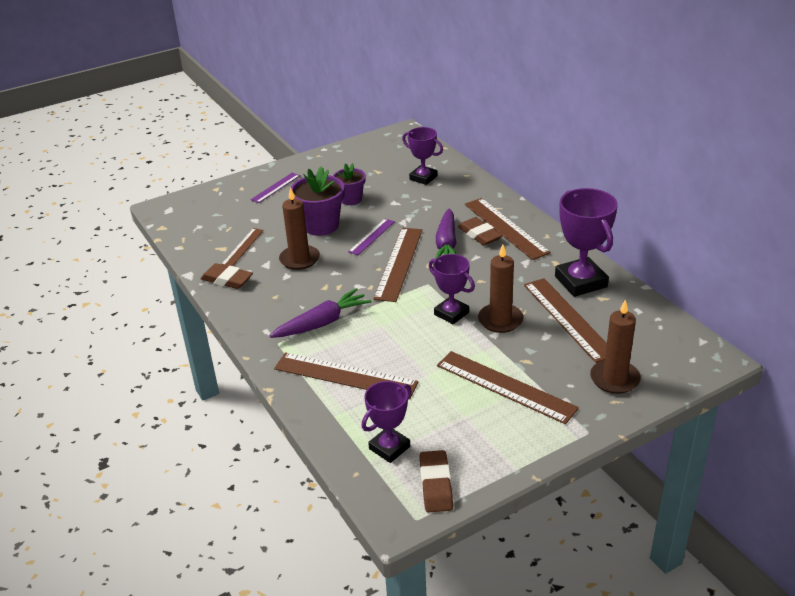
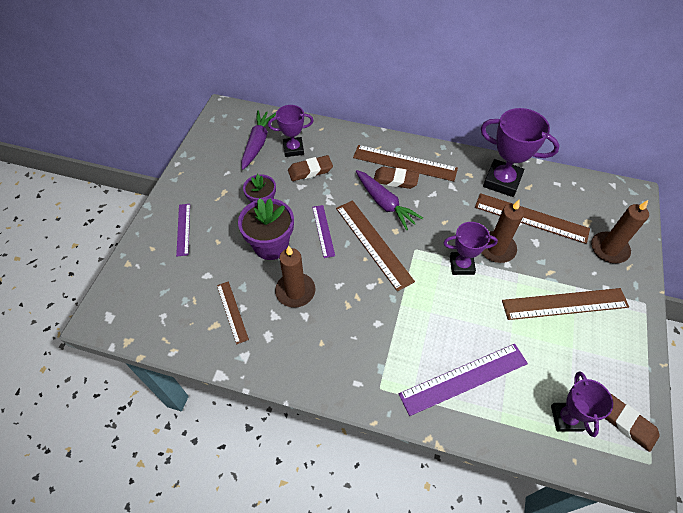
camera: 45 degrees left, 20 degrees up
(227, 280) = (261, 356): brown eraser -> brown eraser (310, 170)
(322, 323) = (388, 342): purple carrot -> purple carrot (257, 143)
(345, 375) = (463, 378): brown ruler -> purple ruler

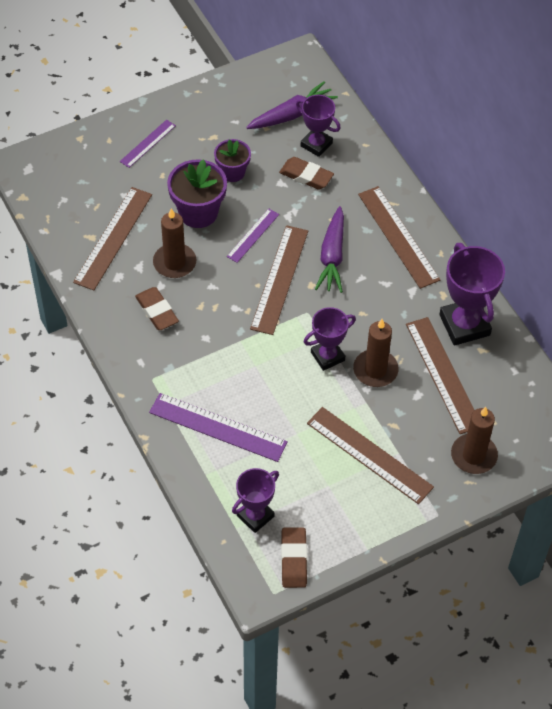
camera: 45 degrees right, 0 degrees up
(232, 312) = (113, 238): brown ruler -> brown ruler, size x1.77
(395, 180) = (369, 244): brown eraser -> brown eraser (157, 311)
(461, 265) = (327, 356): purple trophy -> purple trophy turned 75 degrees counterclockwise

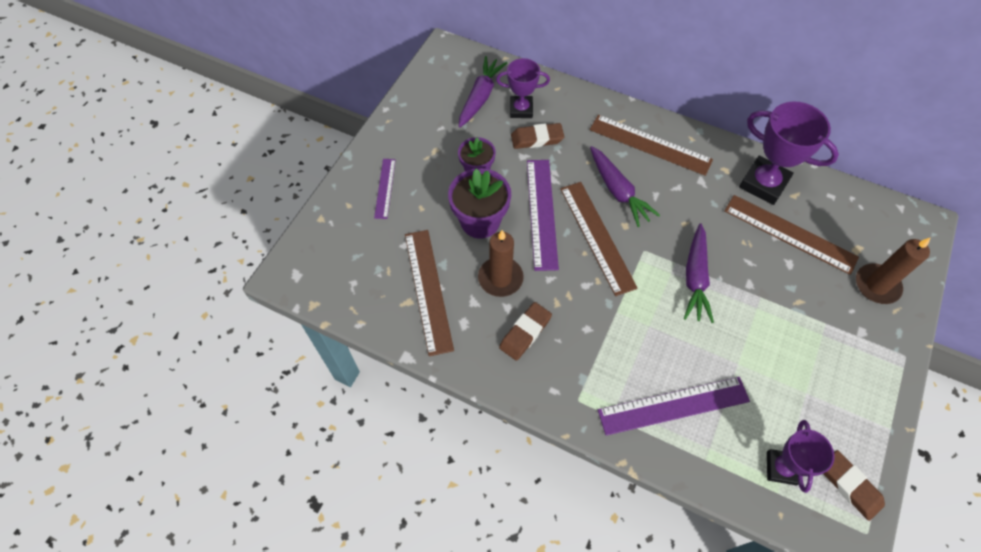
camera: 35 degrees left, 5 degrees up
(157, 311) = (525, 333): brown eraser -> brown eraser turned 75 degrees counterclockwise
(253, 235) = (541, 213): purple ruler -> purple ruler, size x1.77
(327, 356) = (695, 278): purple trophy -> purple carrot
(369, 455) = (808, 341): brown ruler -> none
(375, 370) = (740, 264): brown candle -> none

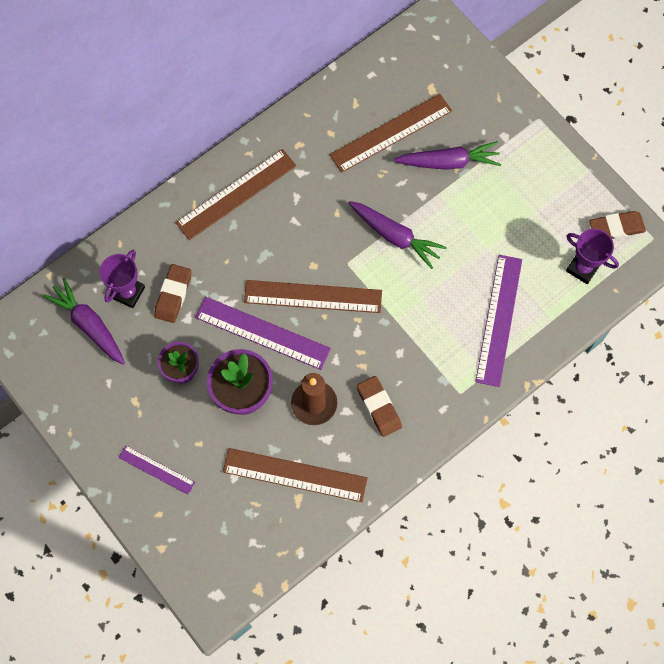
camera: 65 degrees left, 10 degrees up
(618, 191) = (273, 252): purple carrot -> purple carrot (448, 162)
(763, 183) = (330, 121): purple trophy -> none
(876, 285) = (471, 97): brown candle -> none

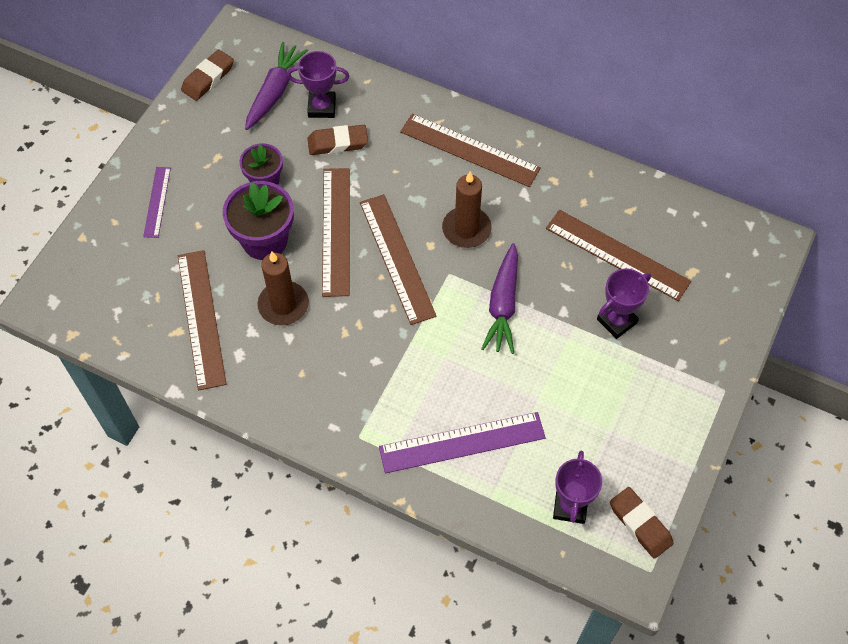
camera: 65 degrees right, 10 degrees down
(262, 333) = (336, 231): purple ruler -> brown ruler
(312, 231) = (466, 229): none -> brown candle
(379, 407) = (306, 365): brown eraser -> brown eraser (208, 78)
(448, 162) = (617, 321): purple carrot -> purple trophy

